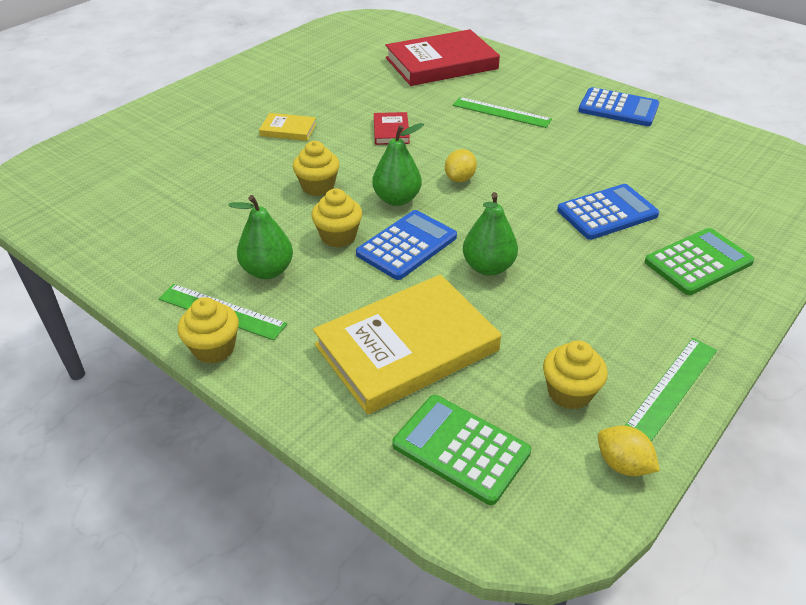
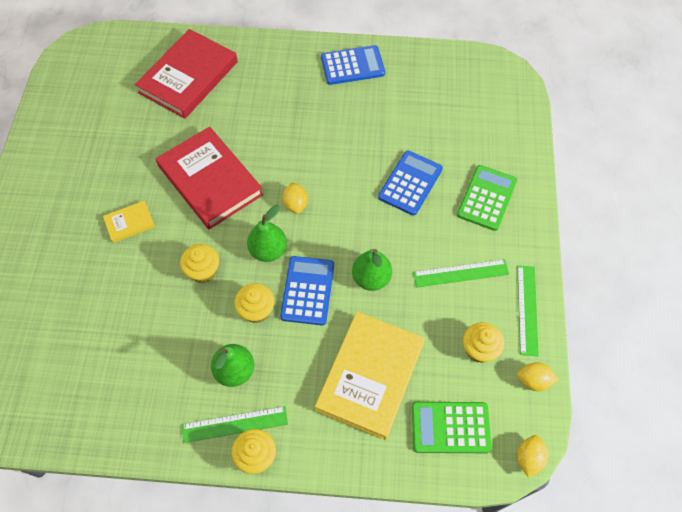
camera: 35 degrees left, 20 degrees up
(391, 131) = (210, 180): red book -> red book, size x2.22
(501, 112) = (275, 114): green ruler -> green ruler (461, 273)
(544, 546) = (529, 458): none -> yellow lemon

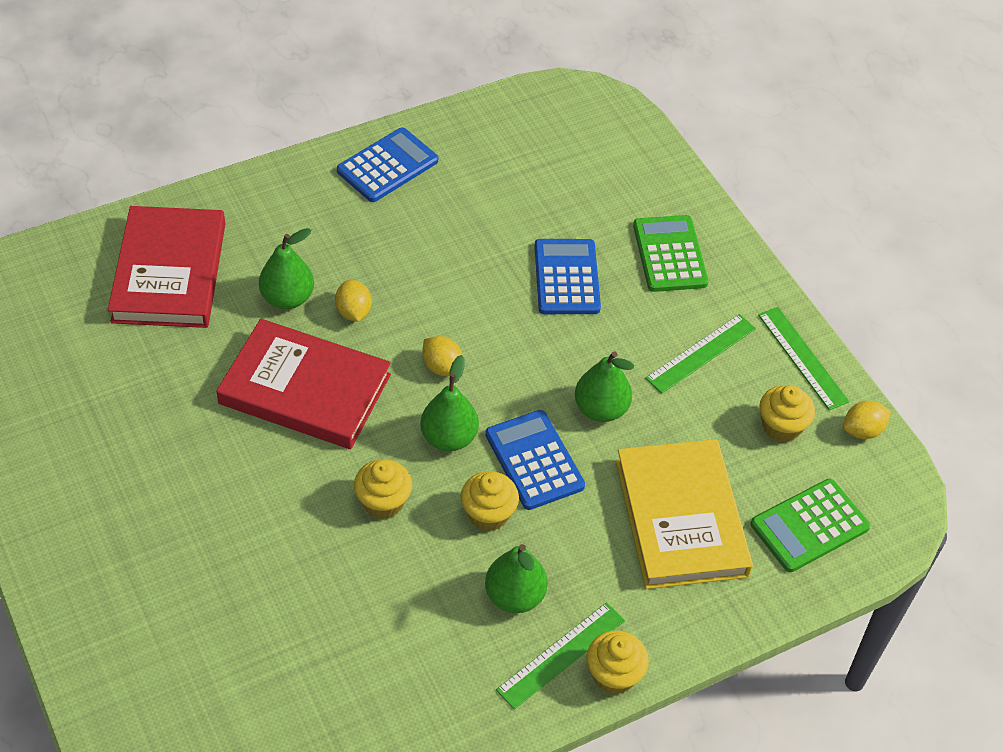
camera: 35 degrees left, 10 degrees down
(129, 223) = (234, 492): yellow book -> none
(240, 121) = (287, 298): none -> green pear
(529, 458) = (913, 513): yellow lemon -> yellow lemon (353, 312)

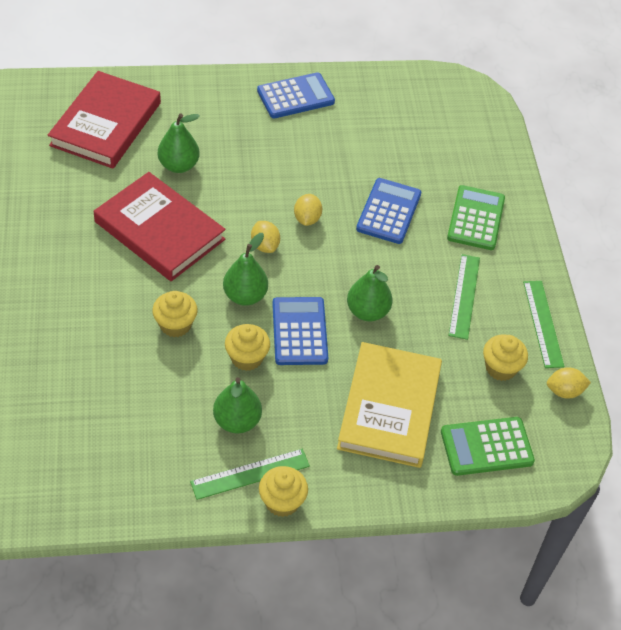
camera: 20 degrees right, 0 degrees up
(353, 312) = (220, 189): yellow lemon -> yellow lemon (307, 219)
(701, 353) = (464, 296): green ruler -> green ruler turned 60 degrees counterclockwise

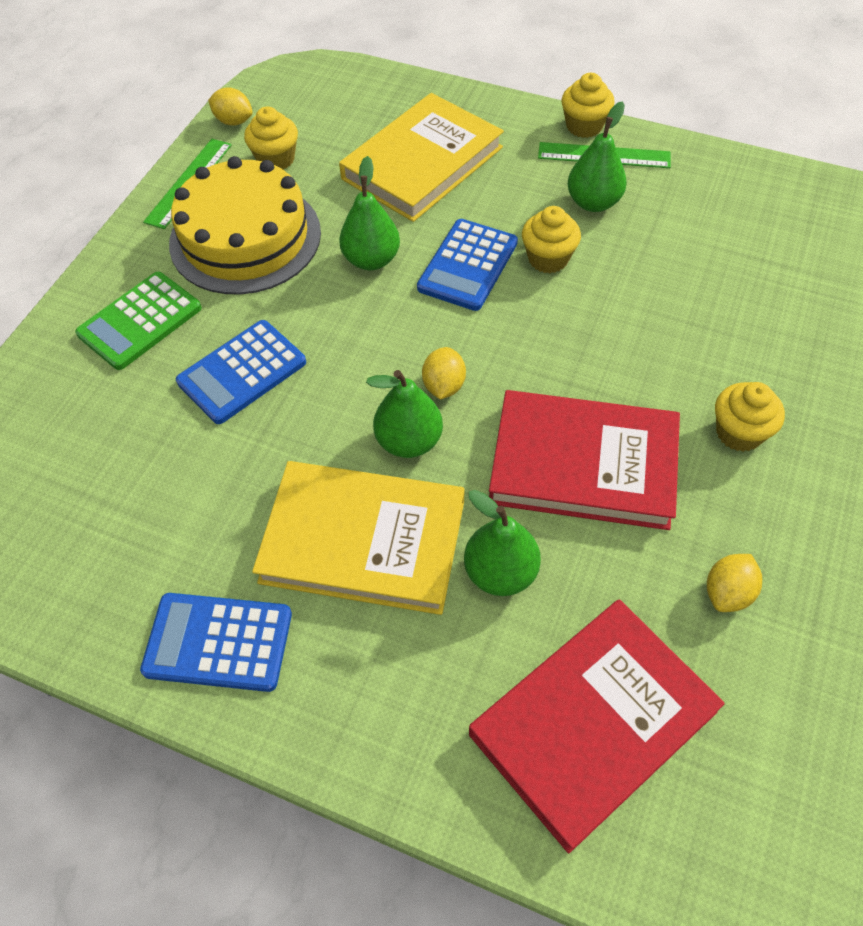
camera: 145 degrees left, 5 degrees up
(159, 231) = (583, 464): red book -> red book turned 60 degrees counterclockwise
(175, 325) = (618, 324): yellow cupcake -> yellow cupcake (739, 432)
(245, 296) = (509, 329): green pear -> green pear (409, 441)
(257, 155) = (363, 541): none -> yellow book
(307, 219) = (360, 403): yellow lemon -> yellow lemon (727, 592)
(464, 296) = (245, 237): green ruler -> yellow cake
(486, 447) = (353, 105): green calculator -> none

